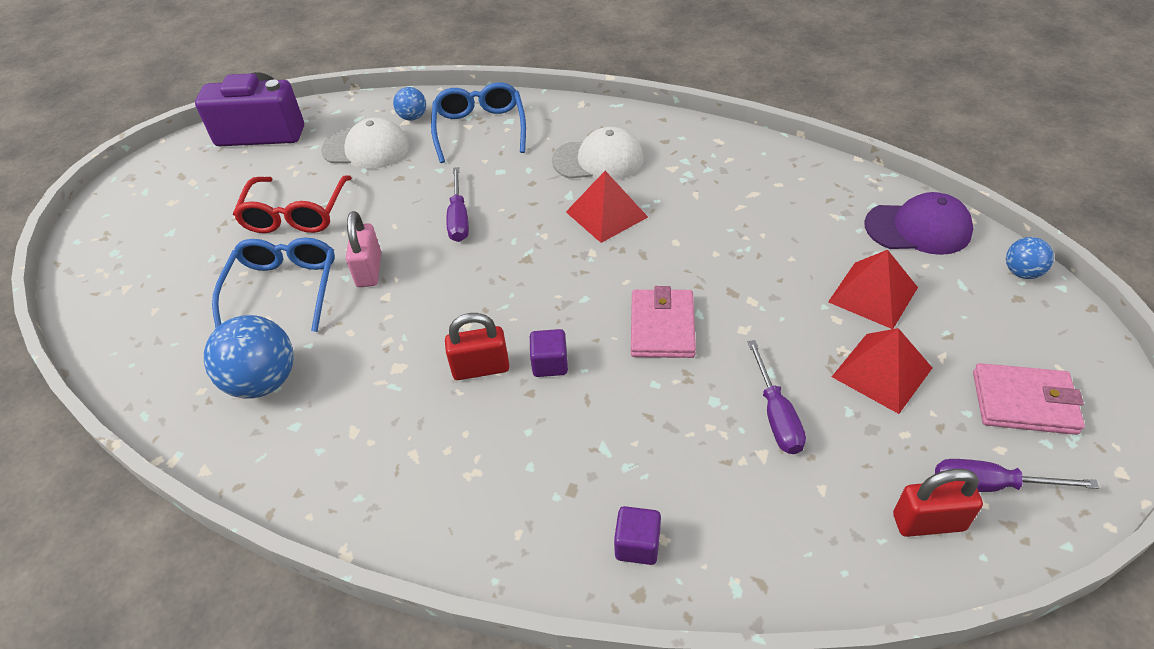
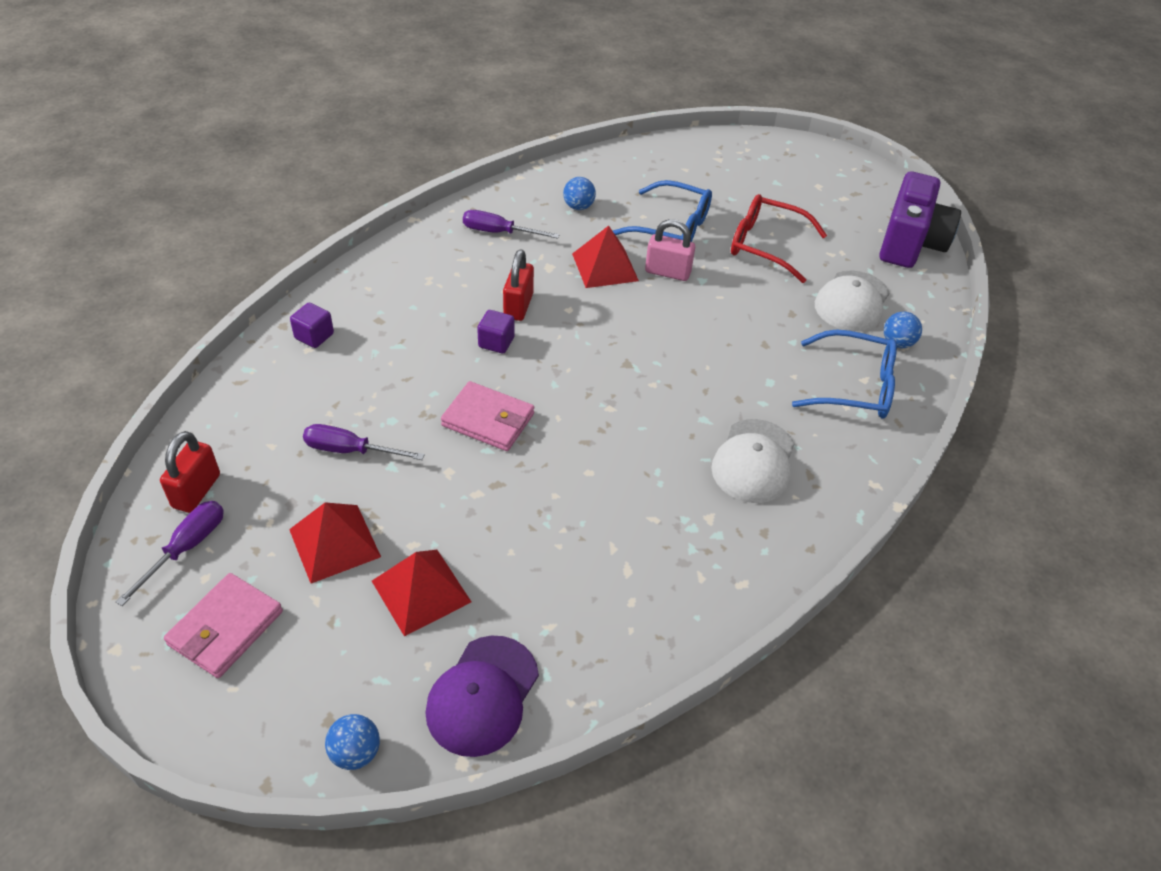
camera: 105 degrees right, 0 degrees up
(263, 382) = (578, 207): blue ball -> blue ball, size x0.54
(459, 218) = (708, 336): purple screwdriver -> purple screwdriver (499, 232)
(606, 214) = (659, 436): red pyramid -> red pyramid (605, 267)

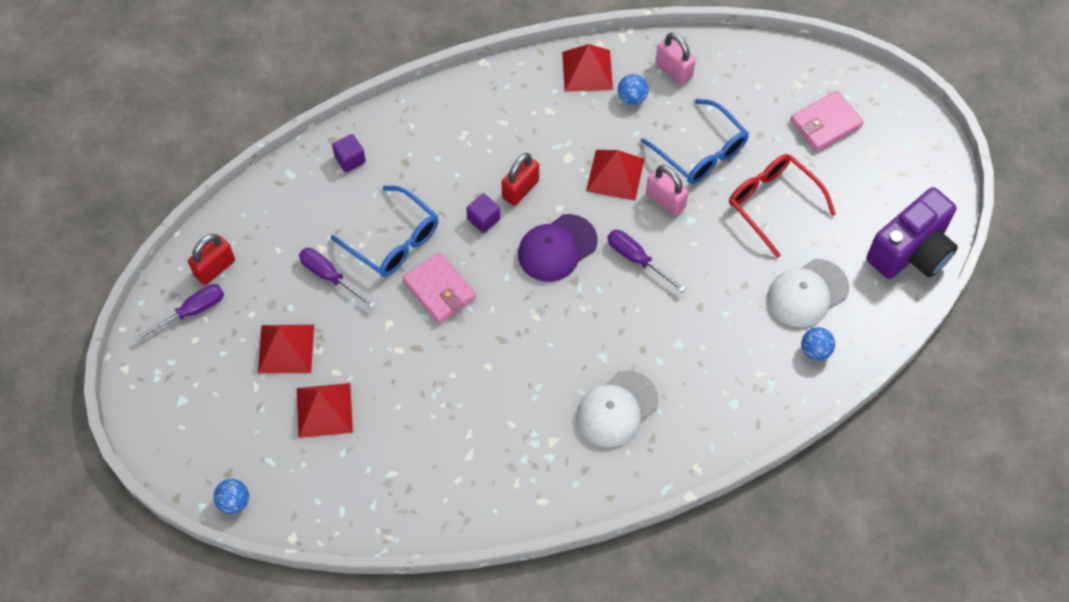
camera: 30 degrees right, 15 degrees up
(226, 628) = (193, 383): pink wallet -> pink wallet (825, 124)
(482, 695) = (326, 500): purple cap -> purple cap (557, 248)
(499, 232) = (546, 103): purple screwdriver -> purple screwdriver (636, 259)
(521, 198) = (587, 70): none -> red pyramid
(602, 178) = (674, 70): none -> pink padlock
(854, 386) = (746, 377): blue glasses -> blue glasses (393, 241)

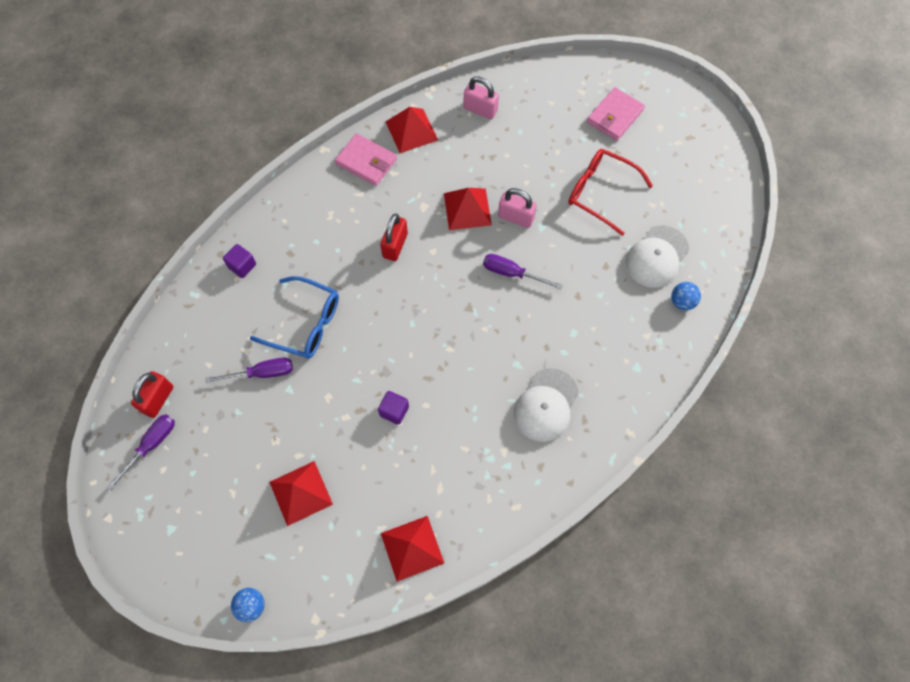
camera: 20 degrees left, 5 degrees up
(286, 348) = (247, 449): red pyramid -> red pyramid (412, 548)
(329, 276) = (262, 373): purple screwdriver -> purple screwdriver turned 150 degrees clockwise
(439, 290) = (360, 353): pink wallet -> pink wallet (366, 162)
(483, 219) = (374, 280): purple cube -> purple cube (394, 411)
(557, 248) = (444, 285): purple cap -> none
(632, 98) = (456, 142): blue ball -> none
(701, 152) = (528, 169): blue glasses -> none
(911, 251) = (721, 197): purple camera -> none

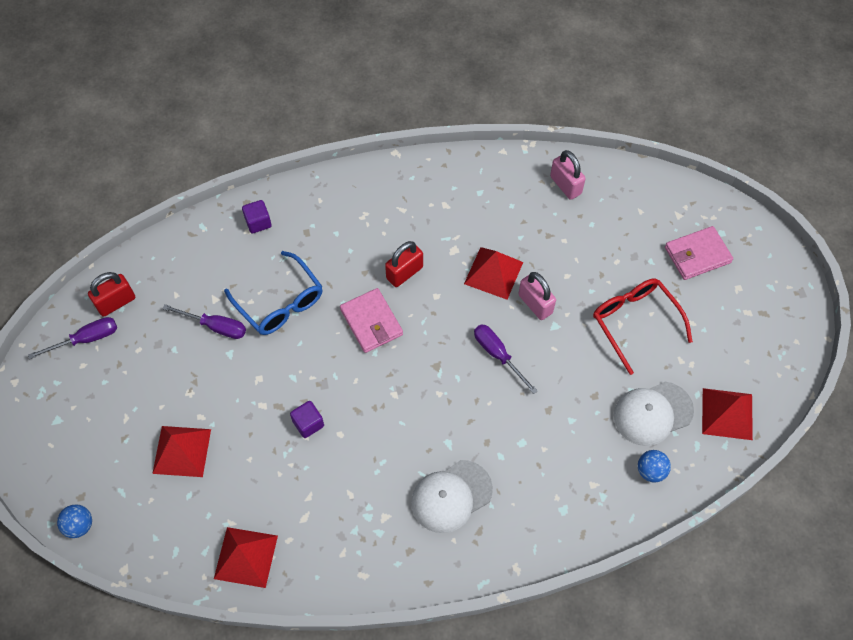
camera: 30 degrees right, 5 degrees down
(366, 162) = (427, 183): pink wallet -> pink wallet (371, 322)
(411, 130) = (487, 174): red pyramid -> red pyramid (727, 413)

